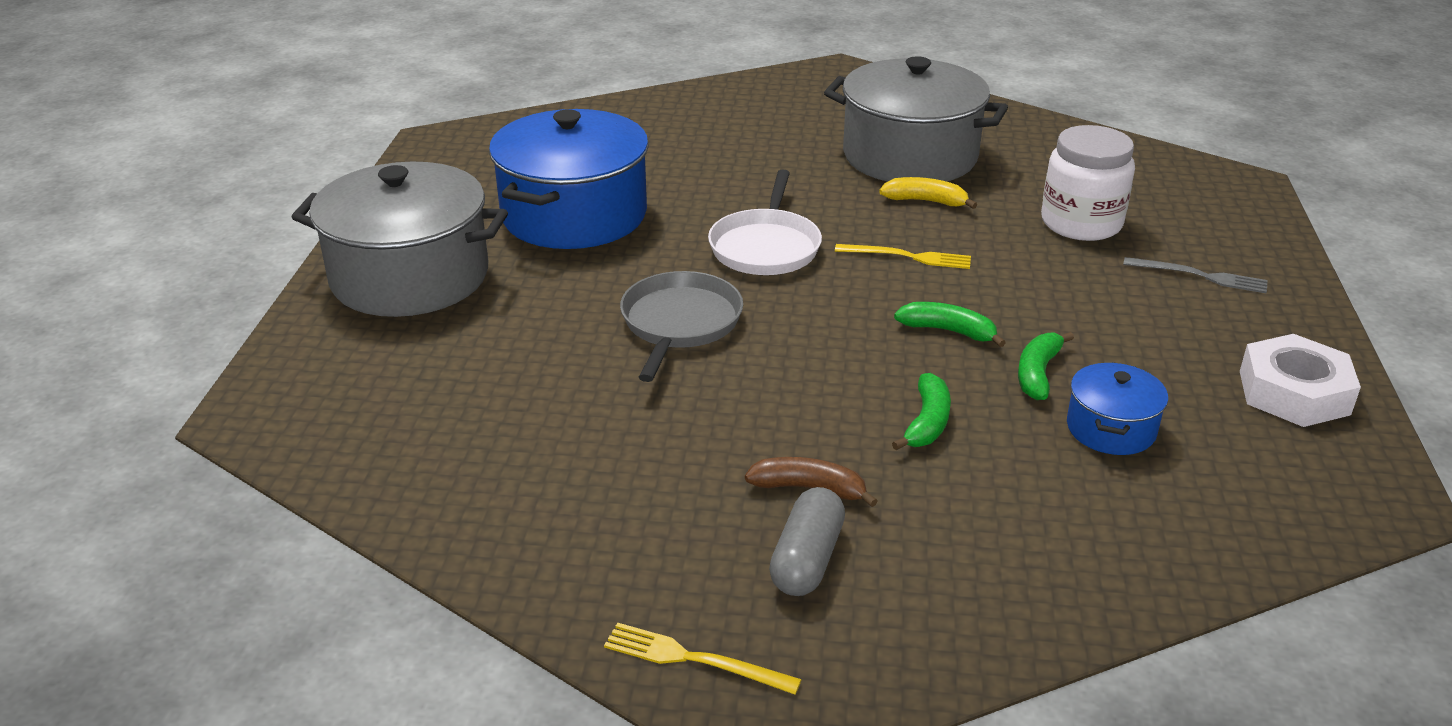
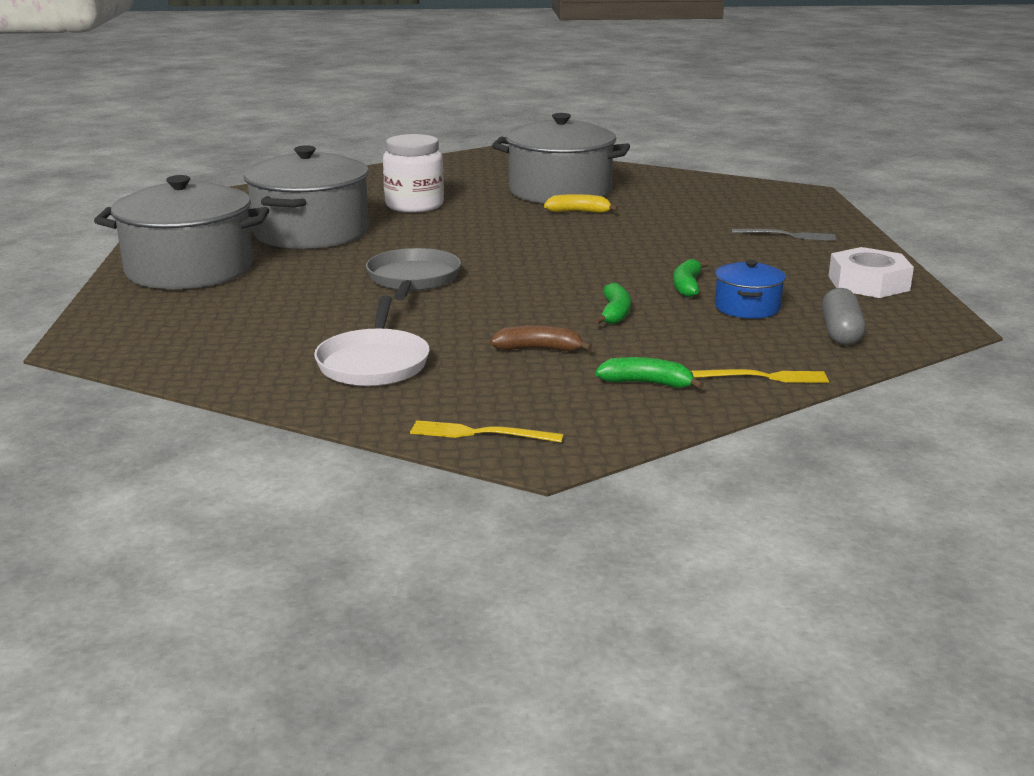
camera: 10 degrees left, 10 degrees down
(574, 215) = (311, 232): blue pot -> grey pot
(765, 247) = (466, 239): white pan -> white pan (374, 363)
(807, 559) = (548, 381): grey capsule -> grey capsule (840, 332)
(908, 257) = (574, 238): yellow fork -> yellow fork (763, 377)
(948, 331) = (616, 271): green banana -> green banana (647, 383)
(1081, 223) = (695, 216): white jar -> white jar (414, 205)

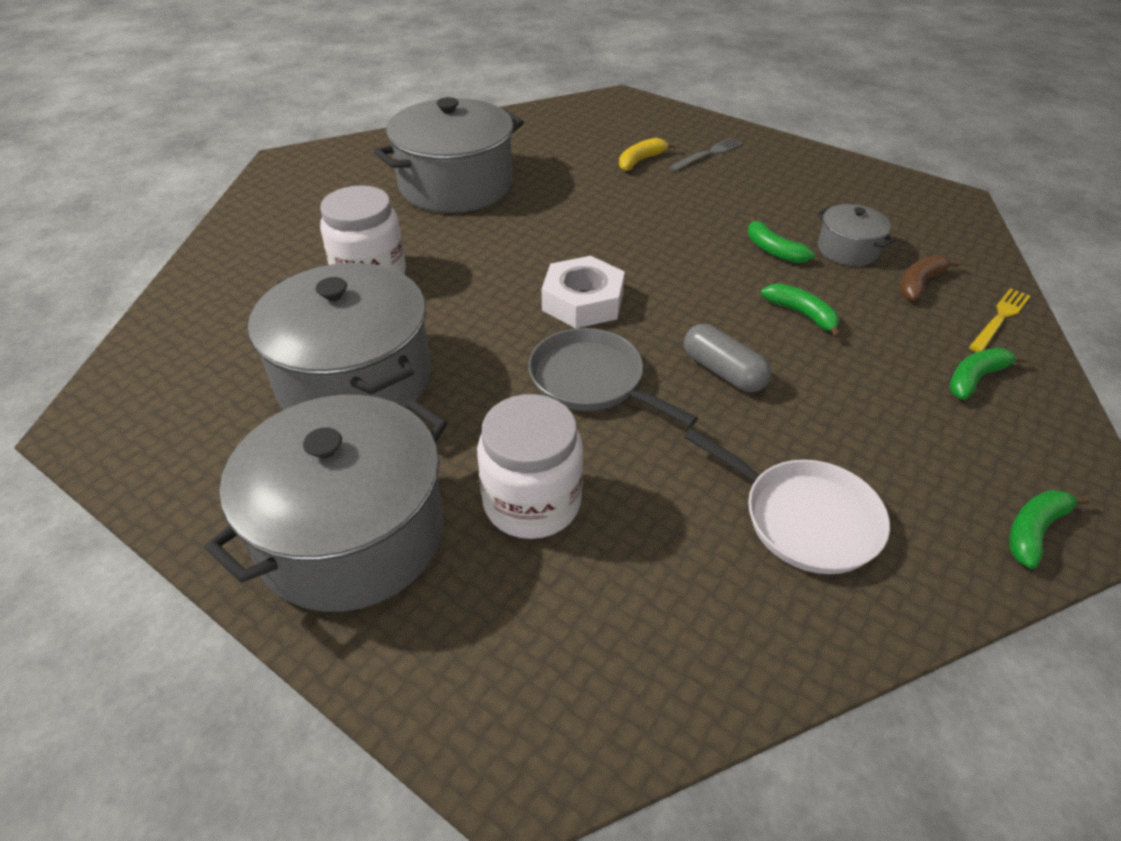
camera: 50 degrees left, 20 degrees up
(274, 296) = (532, 502): none -> white jar
(480, 433) = (1034, 531): yellow fork -> green banana
(538, 349) = (852, 396): brown banana -> brown banana (919, 284)
(579, 212) = (525, 204): yellow banana -> yellow banana (640, 161)
(747, 307) = (847, 250): blue pot -> grey pot
(840, 332) = (934, 241): grey capsule -> grey capsule (723, 372)
(868, 283) = (845, 180): white nut -> white nut (583, 301)

